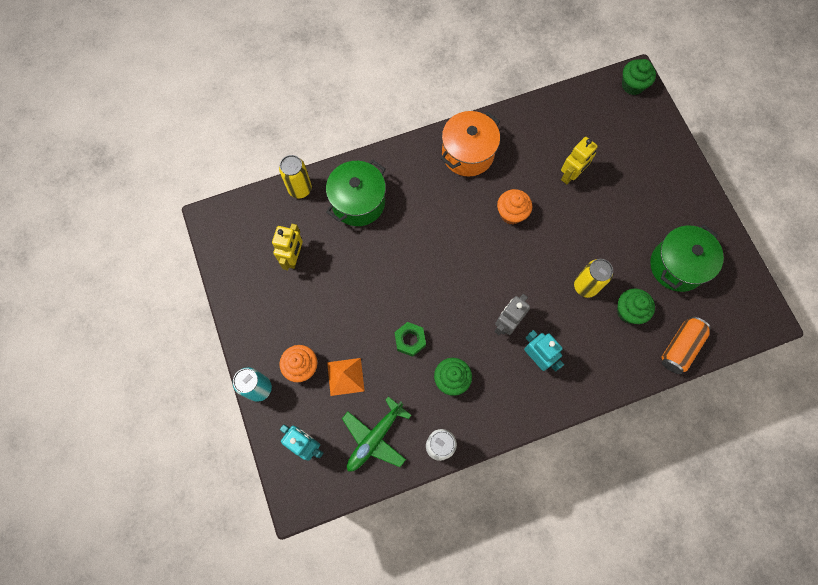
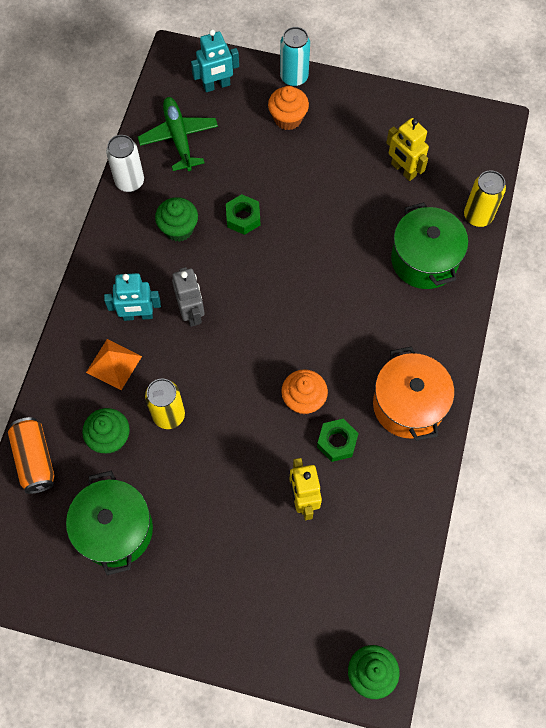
camera: 125 degrees right, 5 degrees down
(345, 376) = (251, 147): orange pyramid -> orange pyramid (114, 364)
(522, 178) = (337, 442): none -> green nut

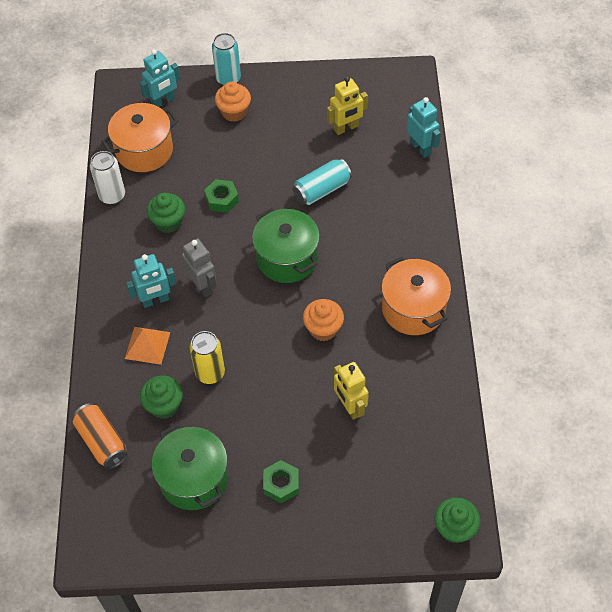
camera: 15 degrees left, 10 degrees down
(179, 138) = (144, 150): green plane -> orange pot
(337, 442) = (363, 354): green nut -> green nut (281, 484)
(353, 236) = (322, 190): none -> turquoise can
(403, 170) = (346, 128): yellow robot -> yellow robot turned 60 degrees counterclockwise
(424, 260) = (388, 193): green pot -> green pot (287, 258)
(478, 216) = (420, 148): yellow can -> turquoise robot

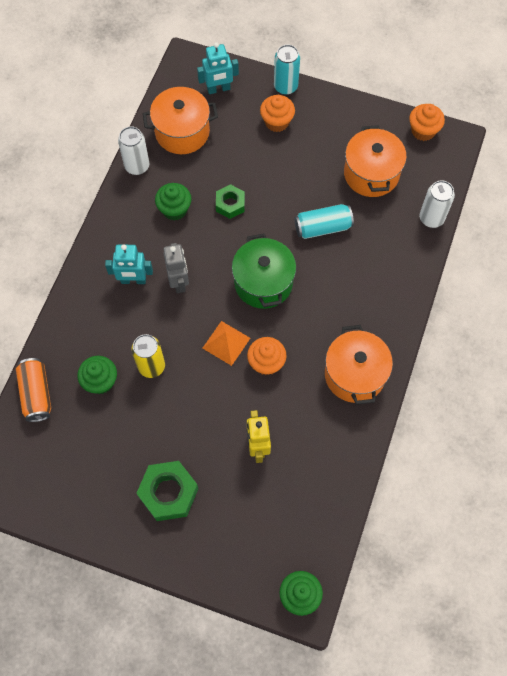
camera: 20 degrees right, 10 degrees up
(147, 345) = (109, 319): orange pyramid -> orange pyramid (226, 343)
(194, 478) = (98, 458): green pot -> none
(281, 484) = (168, 493): green nut -> green nut, size x1.62
(346, 128) = (371, 174): yellow robot -> orange pot
(377, 76) = (423, 131): none -> orange cupcake
(420, 148) = (431, 218): turquoise robot -> white can

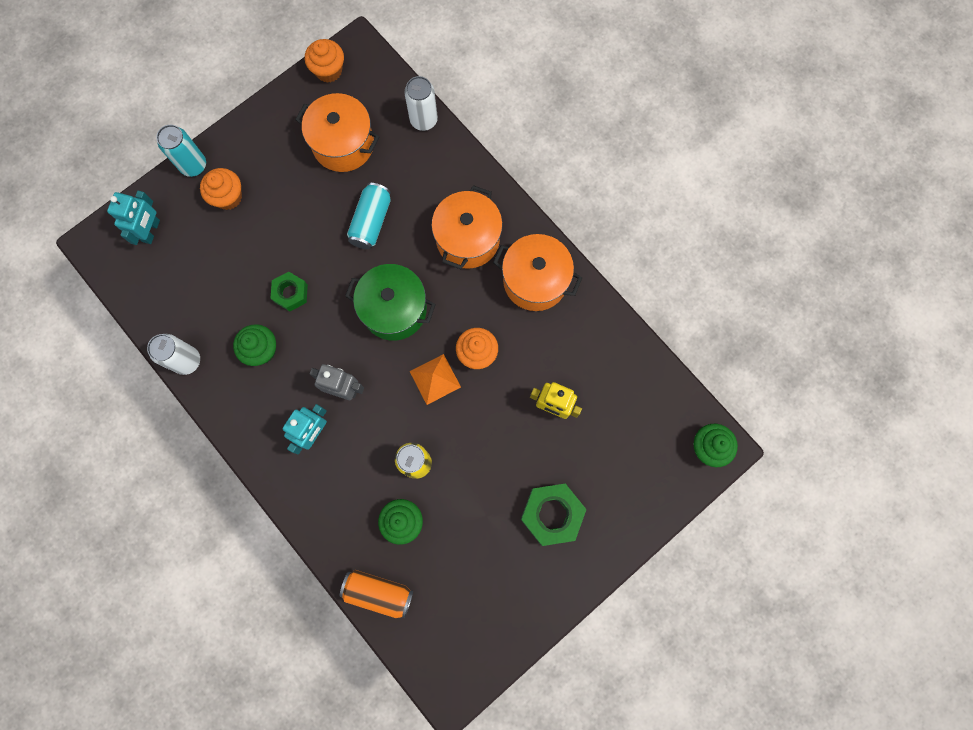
camera: 60 degrees left, 10 degrees up
(182, 132) = (177, 294): orange pot -> orange pot (467, 239)

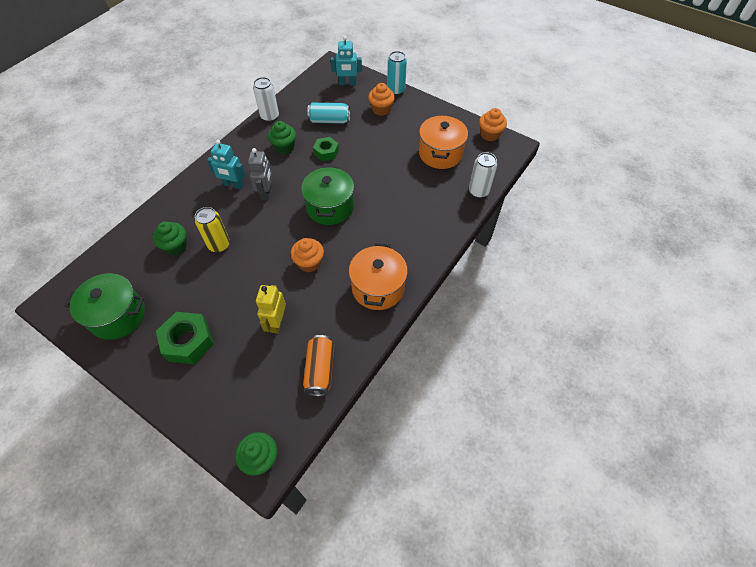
camera: 75 degrees right, 20 degrees down
(371, 222) = (390, 180): turquoise can -> turquoise can (329, 120)
(378, 592) = (124, 244): orange can -> orange can (320, 370)
(435, 379) = (284, 242): orange pyramid -> none
(467, 239) = (397, 237): orange pot -> none
(493, 601) = (118, 316): none -> green pot

